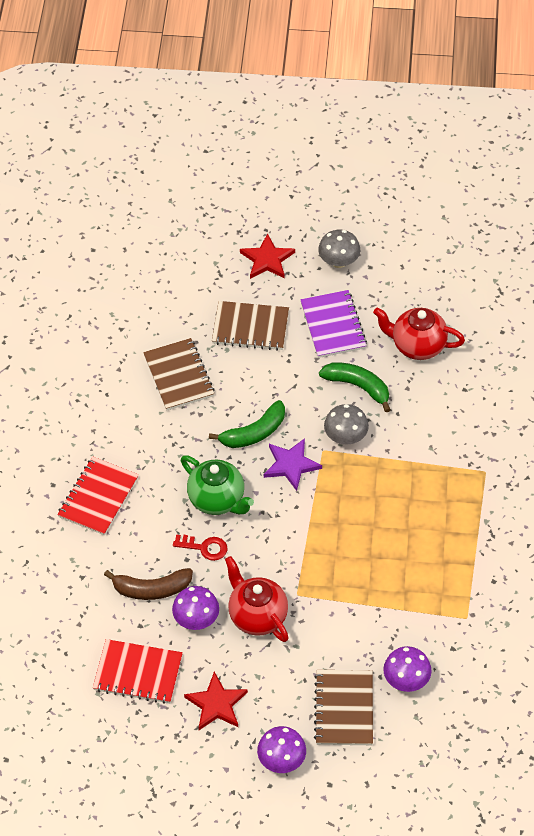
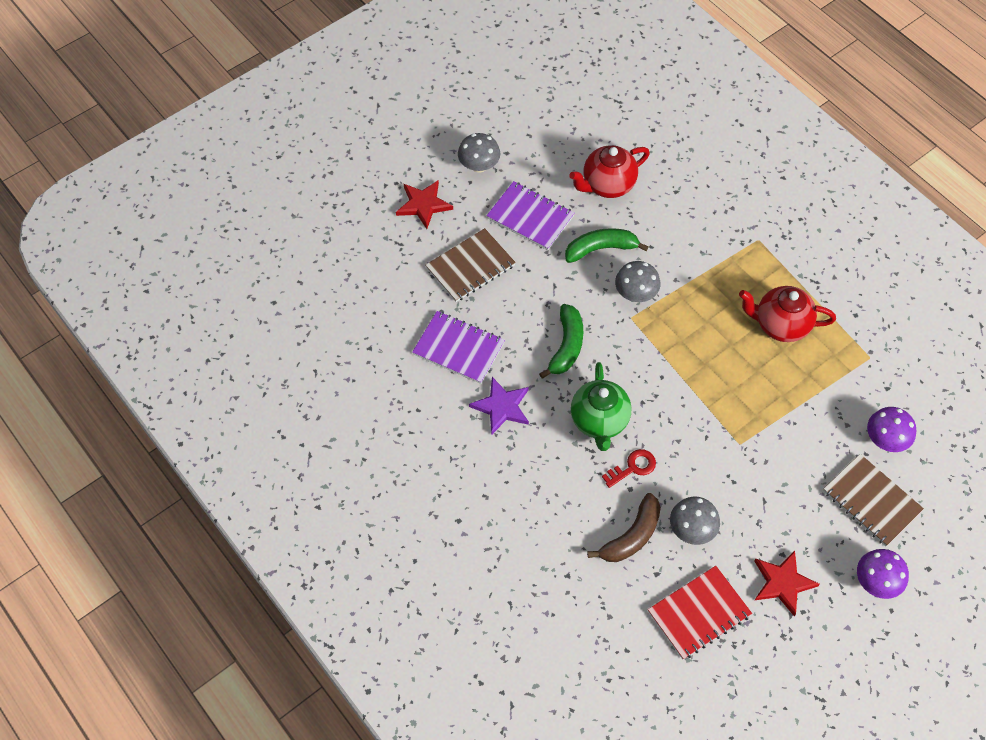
camera: 45 degrees left, 5 degrees up
(98, 497) = (507, 499): red notebook -> none
(179, 376) = (458, 348): brown notebook -> purple notebook
(196, 619) = (691, 529): purple mushroom -> grey mushroom
(217, 500) = (599, 421): green teapot -> green teapot turned 90 degrees clockwise
(257, 616) = (731, 486): red teapot -> red teapot (780, 325)
(291, 465) = (621, 348): purple star -> purple star (501, 407)

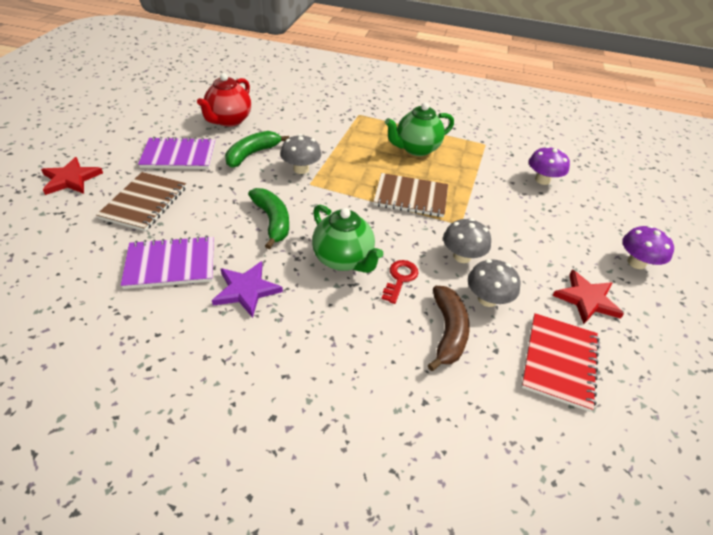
camera: 40 degrees left, 15 degrees down
(479, 166) = (111, 141): grey mushroom -> grey mushroom (462, 256)
(780, 325) = (416, 149): red teapot -> green teapot
(871, 501) = (575, 216): brown notebook -> brown notebook (410, 197)

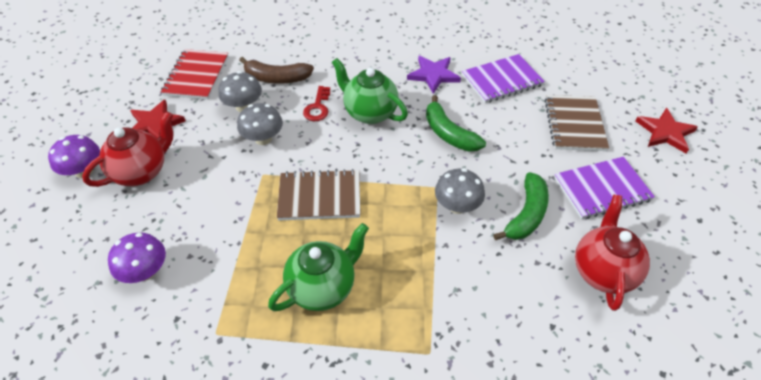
camera: 170 degrees right, 5 degrees up
(448, 332) = (276, 78): brown banana -> brown banana turned 75 degrees counterclockwise
(578, 250) = (141, 172): none -> red teapot

